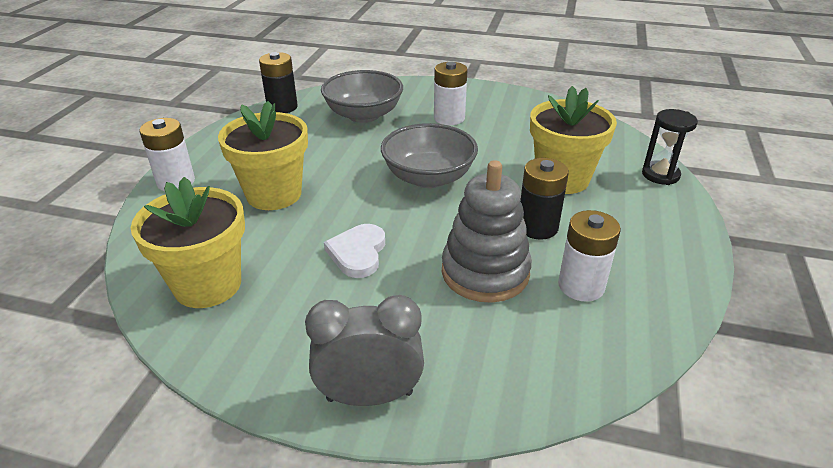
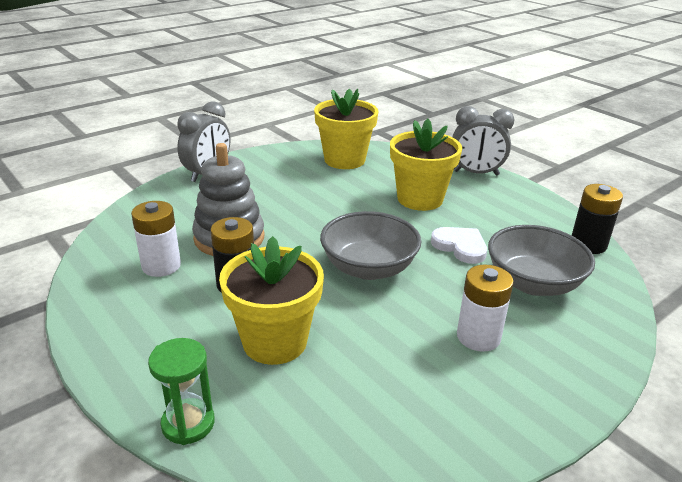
camera: 125 degrees right, 5 degrees down
(176, 182) = (476, 173): white battery -> grey clock
(358, 253) = (312, 205): white heart -> white heart (460, 247)
(660, 175) = (188, 423): black hourglass -> green hourglass

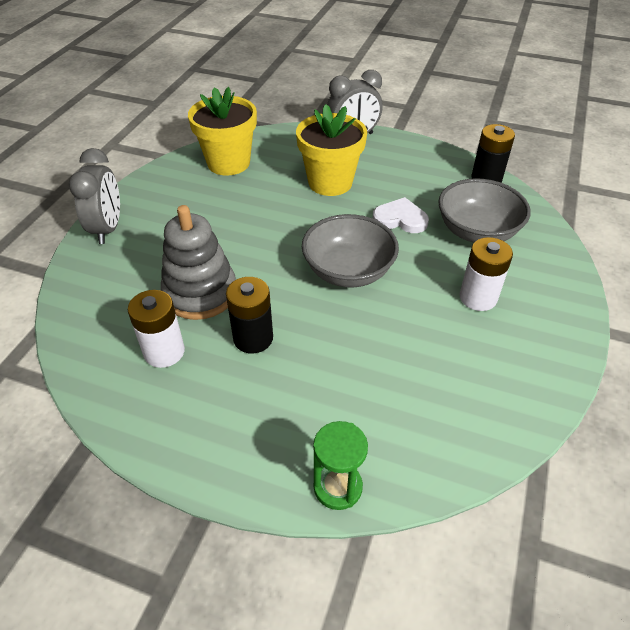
camera: 30 degrees left, 15 degrees up
(275, 342) = (336, 377): yellow flower pot -> none

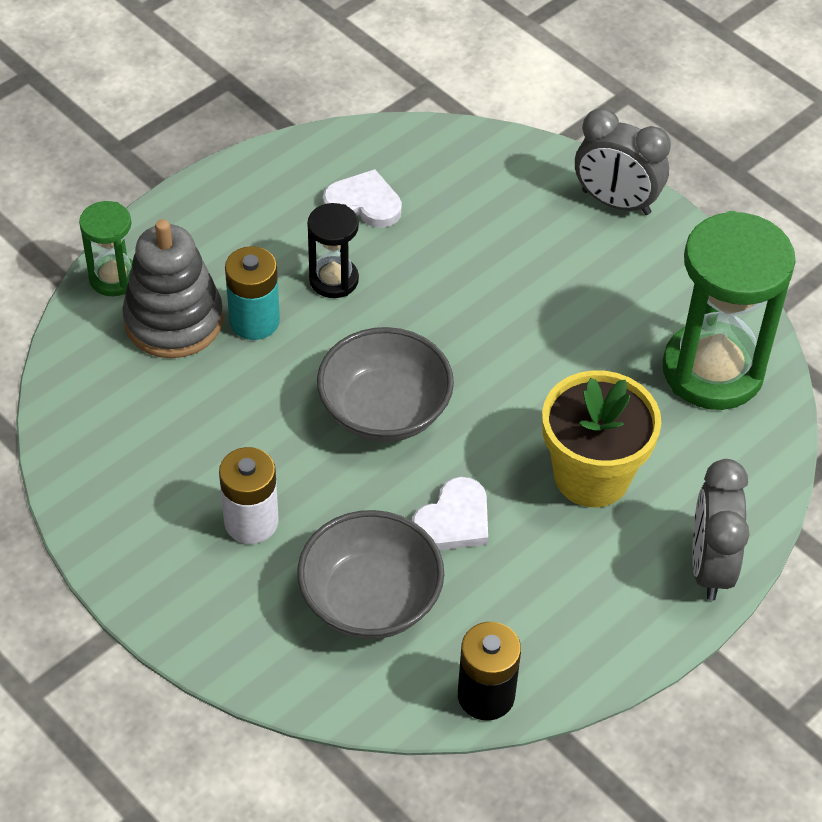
camera: 115 degrees right, 5 degrees up
(164, 352) = (364, 203): white battery -> white heart
(200, 293) = (436, 257): grey stacking toy -> grey stacking toy (174, 320)
(228, 163) = (712, 370): yellow flower pot -> green hourglass
(253, 338) = (334, 280): black battery -> black hourglass
(320, 367) = (254, 321): none -> turquoise battery

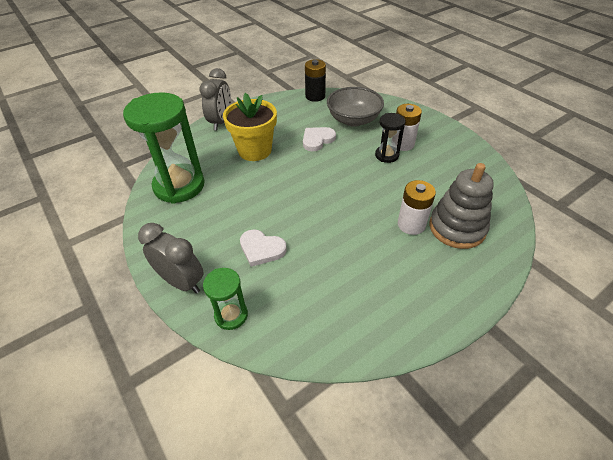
camera: 170 degrees left, 5 degrees down
(114, 278) = (500, 255): green hourglass -> green hourglass (231, 315)
(254, 321) = (411, 224): turquoise battery -> white battery
(334, 280) = (367, 244): black hourglass -> black hourglass (386, 155)
(364, 203) = (346, 294): white heart -> white heart (261, 249)
(384, 411) = (342, 179): grey bowl -> none

